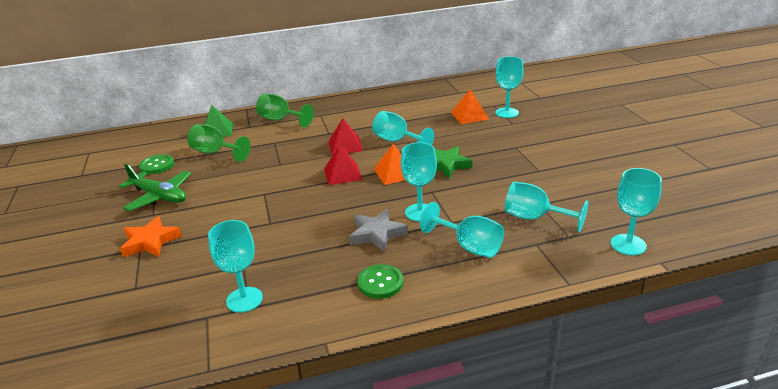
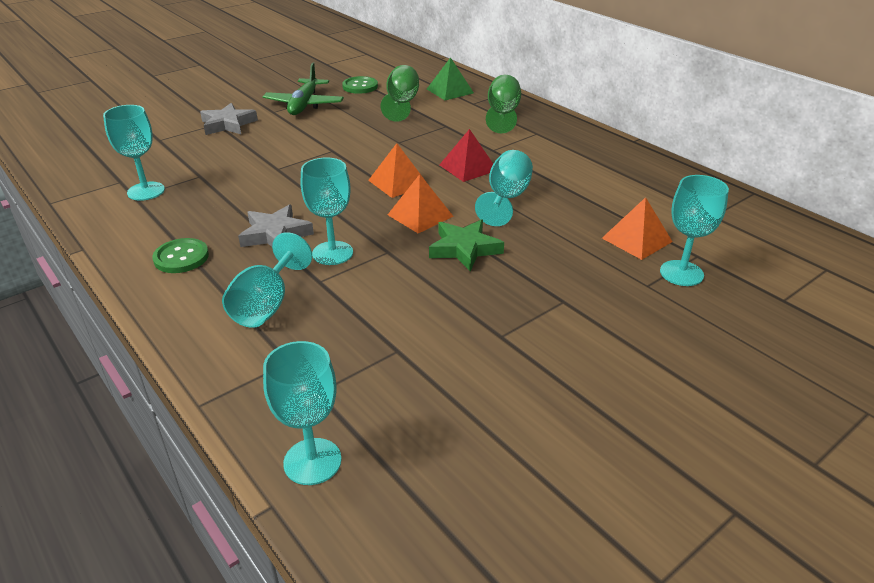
camera: 65 degrees right, 5 degrees up
(150, 242) = (228, 124): orange star -> grey star
(343, 174) = (398, 182): red pyramid -> orange pyramid
(535, 218) = (355, 351): turquoise goblet -> none

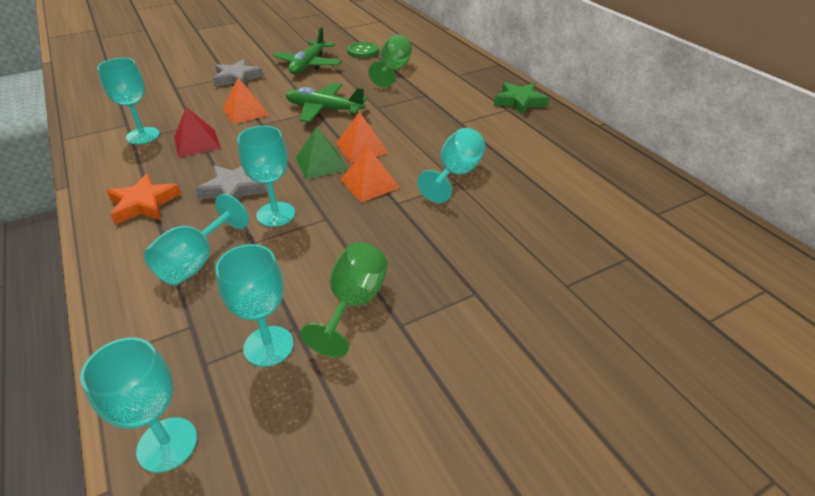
camera: 10 degrees right, 5 degrees up
(181, 257) = (144, 204): green button -> orange star
(341, 148) = (324, 110): none -> green plane
(450, 91) = (441, 61): green pyramid -> green pyramid (321, 163)
(464, 249) = (398, 223): green star -> green star (520, 102)
(468, 167) = (431, 138): red pyramid -> red pyramid (197, 142)
(503, 114) = (481, 88): green goblet -> green goblet (354, 303)
(637, 240) = (570, 232): orange pyramid -> orange pyramid (245, 111)
(681, 273) = (606, 276): turquoise goblet -> turquoise goblet (268, 346)

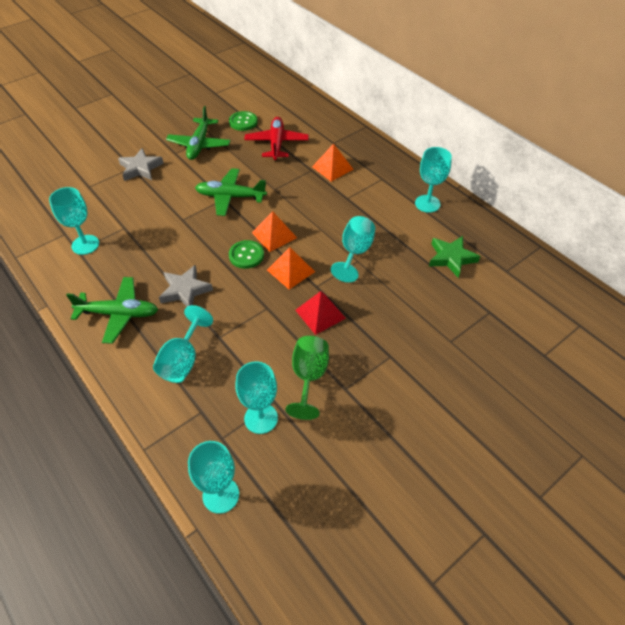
camera: 10 degrees left, 10 degrees up
(144, 204) = (119, 314): orange star -> green plane
(197, 142) = (135, 246): red pyramid -> red pyramid (320, 314)
(245, 111) = (163, 207): orange pyramid -> orange pyramid (332, 168)
(276, 214) = (227, 309): turquoise goblet -> turquoise goblet (427, 204)
(321, 163) = (246, 255): green pyramid -> green button
(393, 70) = (276, 143): green goblet -> red plane
(520, 102) = (391, 169): green star -> green star (451, 258)

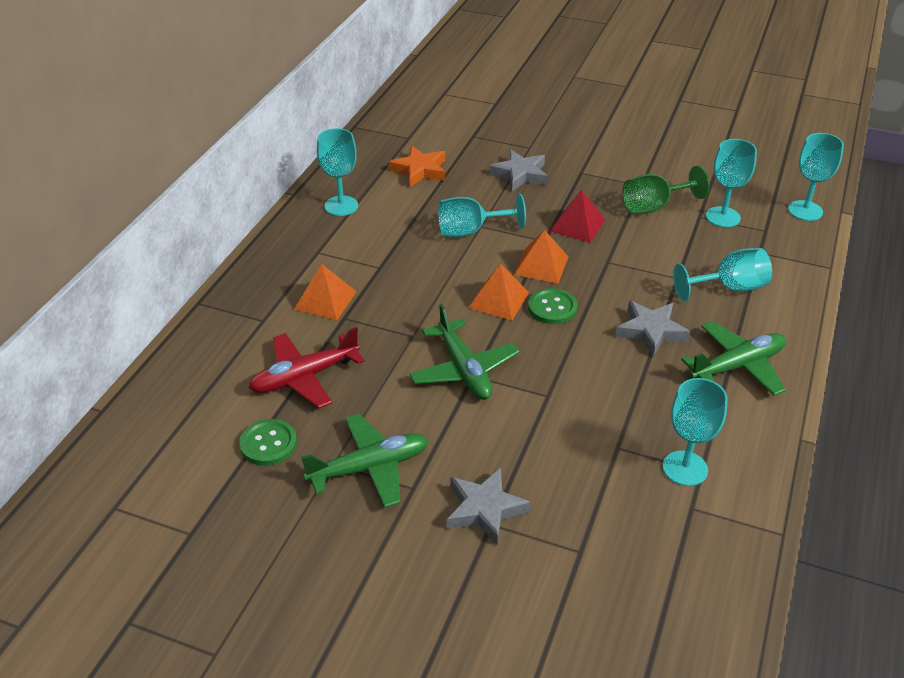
camera: 120 degrees left, 10 degrees down
(119, 314) = (737, 366): green plane -> green plane turned 90 degrees clockwise
(411, 314) = (520, 174): none -> grey star
(451, 258) = (420, 170): green star -> orange star

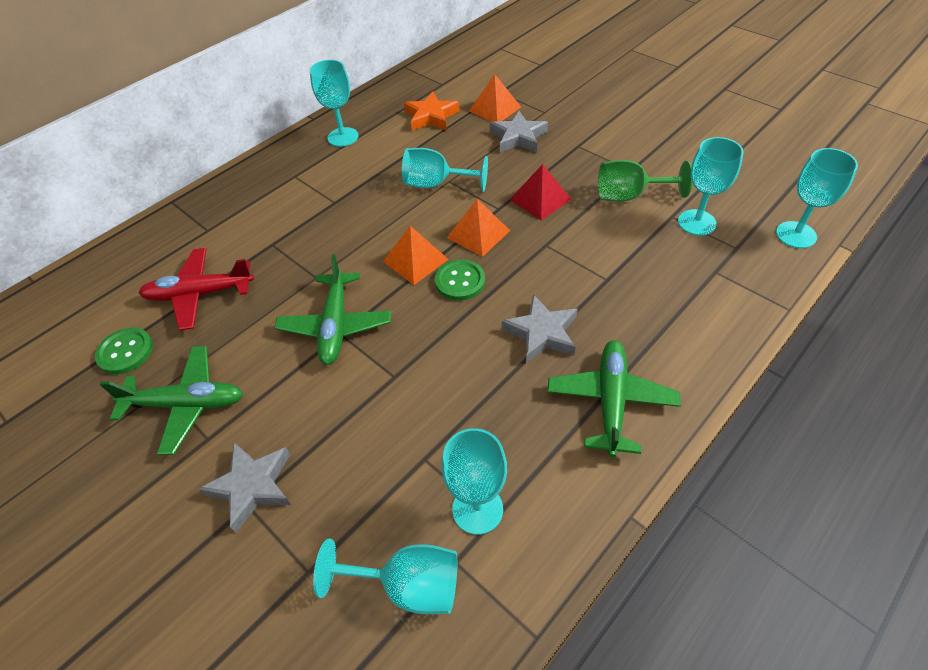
camera: 25 degrees right, 10 degrees up
(325, 300) = (268, 223): orange pyramid -> orange pyramid (495, 109)
(729, 288) = (656, 305): turquoise goblet -> turquoise goblet (408, 585)
(737, 366) = (611, 401): green plane -> green plane turned 75 degrees counterclockwise

